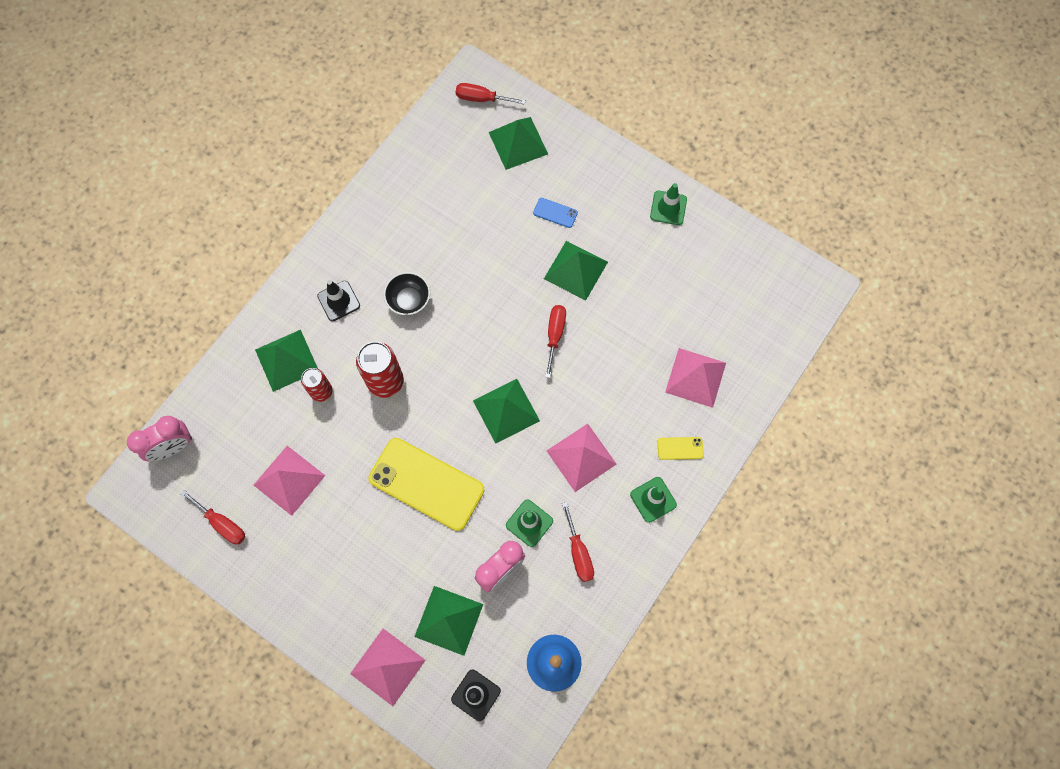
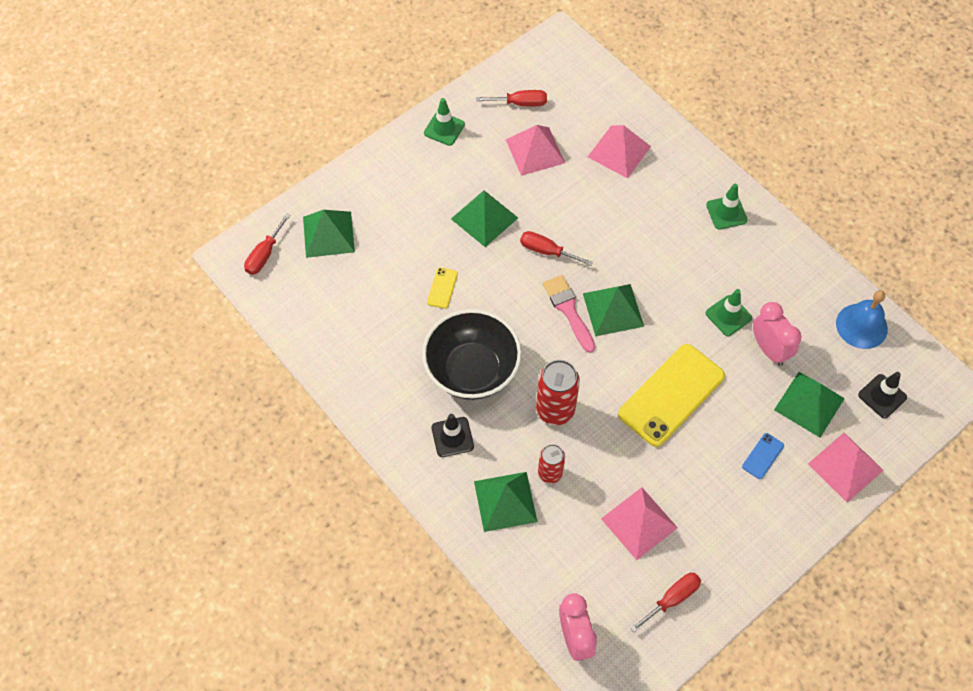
camera: 75 degrees left, 10 degrees down
(409, 300) = (472, 370): black bowl -> black bowl, size x1.99
(495, 370) = (568, 310): none -> pink brush
(555, 213) = (417, 220): blue phone -> blue phone (763, 456)
(578, 552) = (764, 282): red screwdriver -> red screwdriver (520, 103)
(581, 457) = (674, 258): pink pyramid -> pink pyramid (535, 151)
(680, 448) = (683, 180): yellow phone -> yellow phone (442, 288)

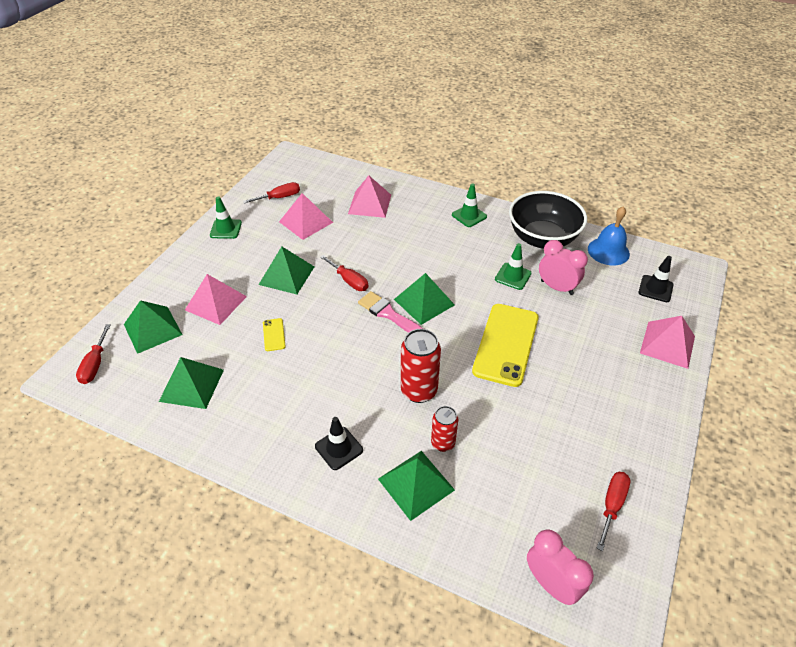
camera: 25 degrees left, 15 degrees down
(472, 370) = (330, 387): black bowl -> black bowl (542, 238)
(546, 251) = (349, 281): red screwdriver -> red screwdriver turned 135 degrees counterclockwise
(639, 523) = (543, 452): pink pyramid -> pink pyramid (216, 303)
(763, 456) = (603, 360): blue phone -> none
(809, 404) = (610, 312): green pyramid -> green pyramid (192, 385)

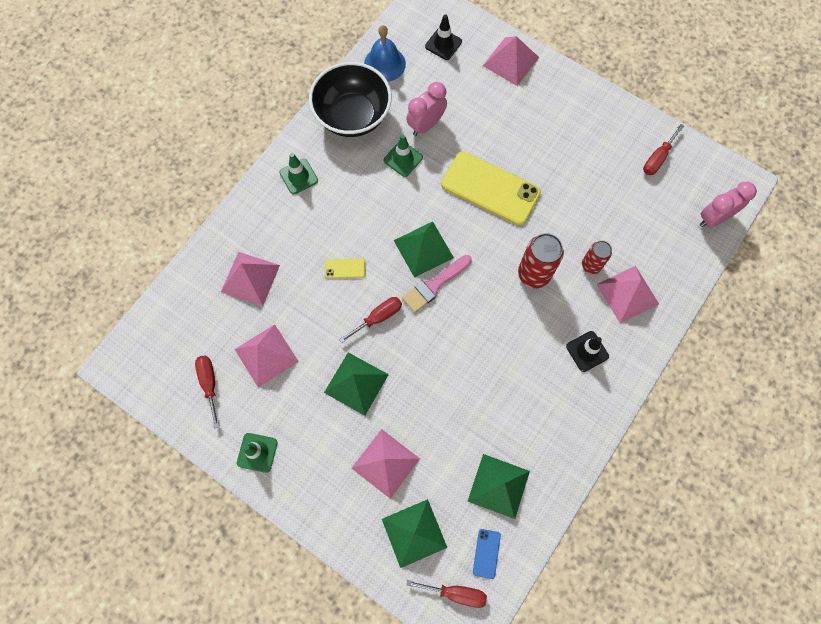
camera: 80 degrees left, 25 degrees up
(128, 383) = (486, 553): none -> blue phone
(274, 334) = (443, 401): yellow phone -> yellow phone (345, 268)
(416, 484) = (627, 294): green pyramid -> pink pyramid
(612, 505) = (657, 158): red screwdriver -> red screwdriver turned 90 degrees counterclockwise

